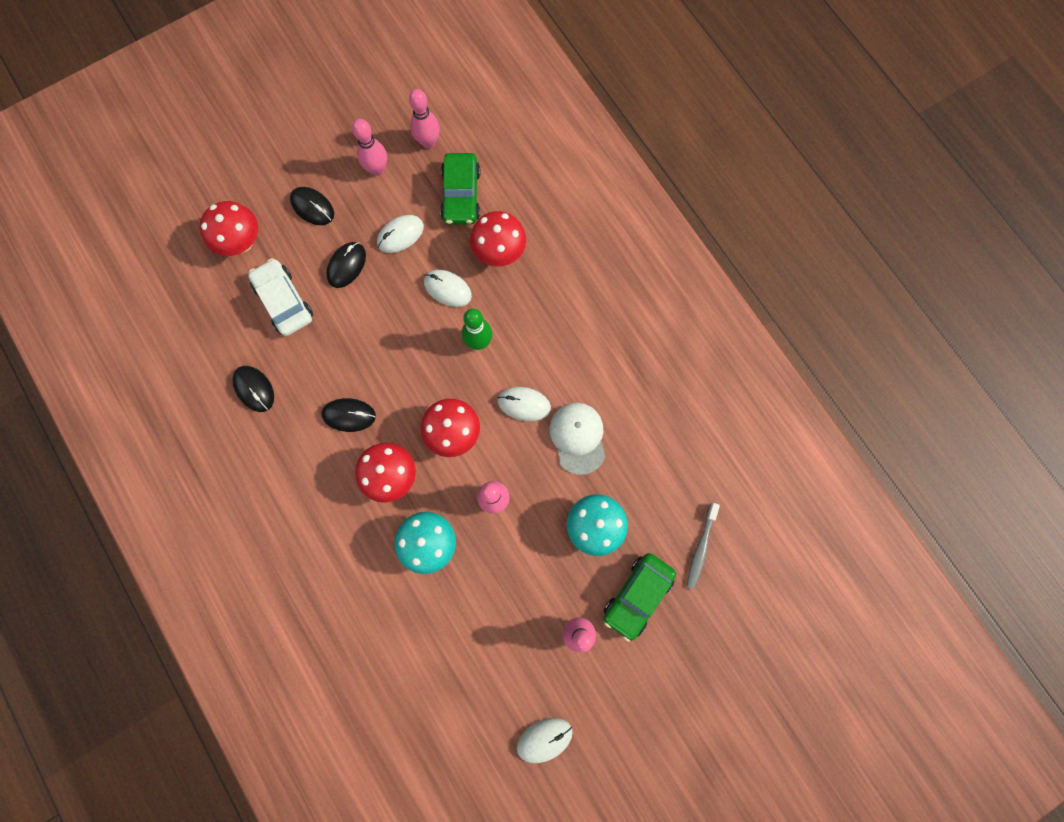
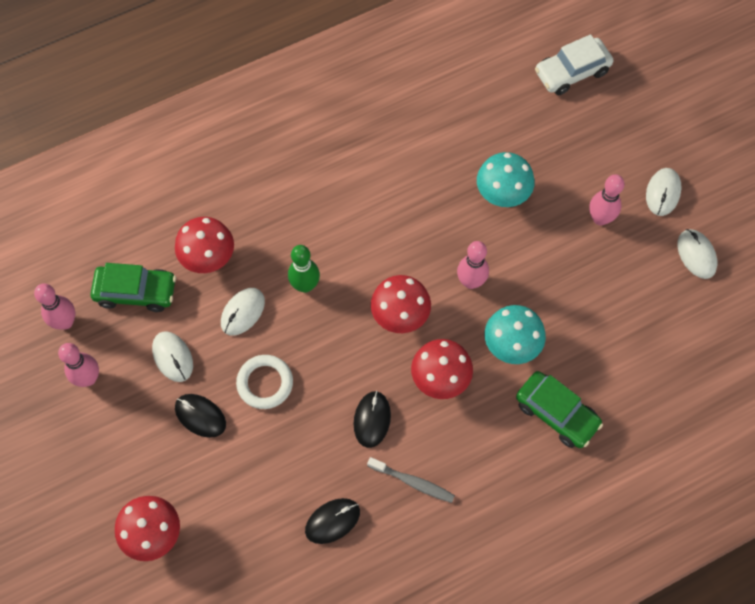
camera: 85 degrees left, 10 degrees down
(284, 301) = (233, 486): white car -> white car (572, 72)
(312, 207) = (123, 451): black mouse -> none
(380, 316) = (265, 383): none -> white ring
(524, 404) = (376, 247): white mouse -> white mouse (663, 193)
(578, 438) = (415, 201): white cap -> none
(637, 595) = (568, 165): green car -> green car (556, 413)
(700, 548) = (527, 108): grey toothbrush -> grey toothbrush (413, 482)

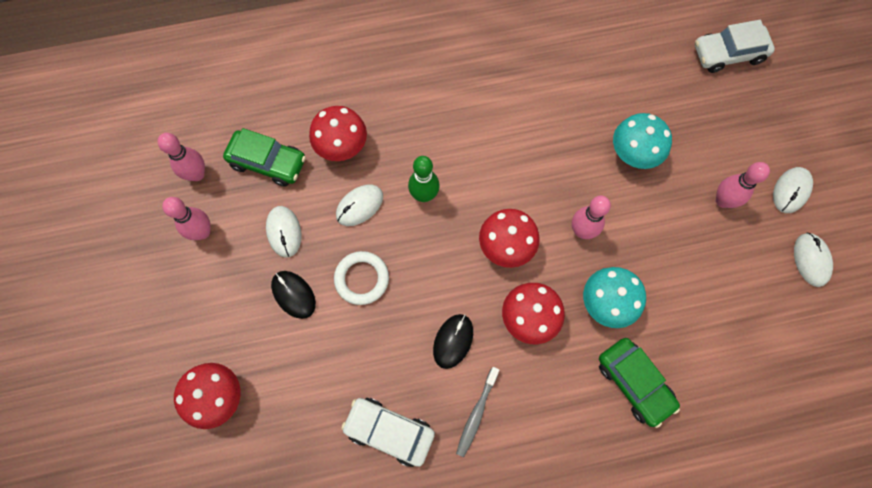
camera: 15 degrees right, 5 degrees up
(332, 521) = (389, 431): black mouse -> white car
(413, 482) = (476, 414): grey toothbrush -> grey toothbrush turned 75 degrees clockwise

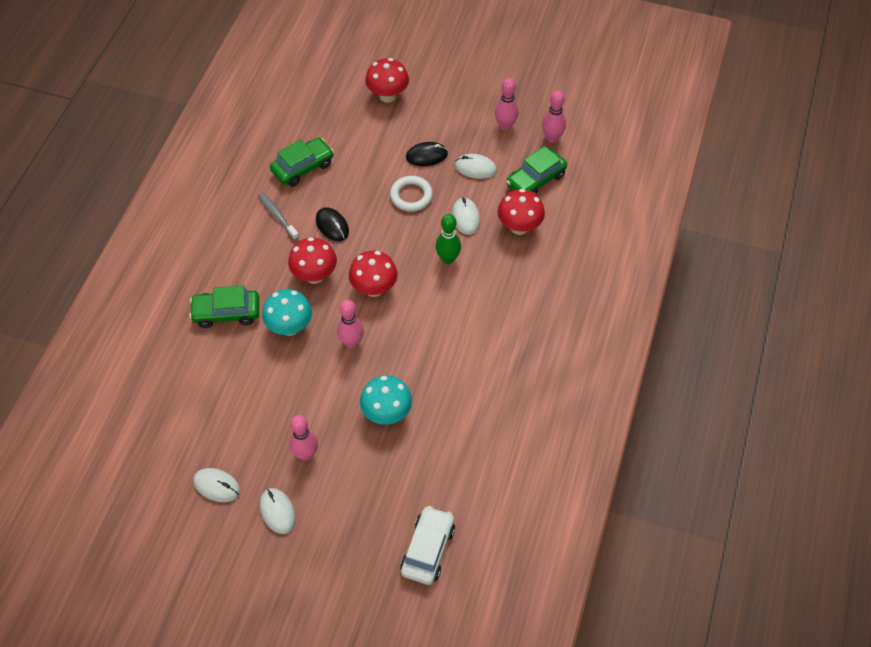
camera: 120 degrees right, 15 degrees down
(389, 431) = (303, 167): white car -> green car

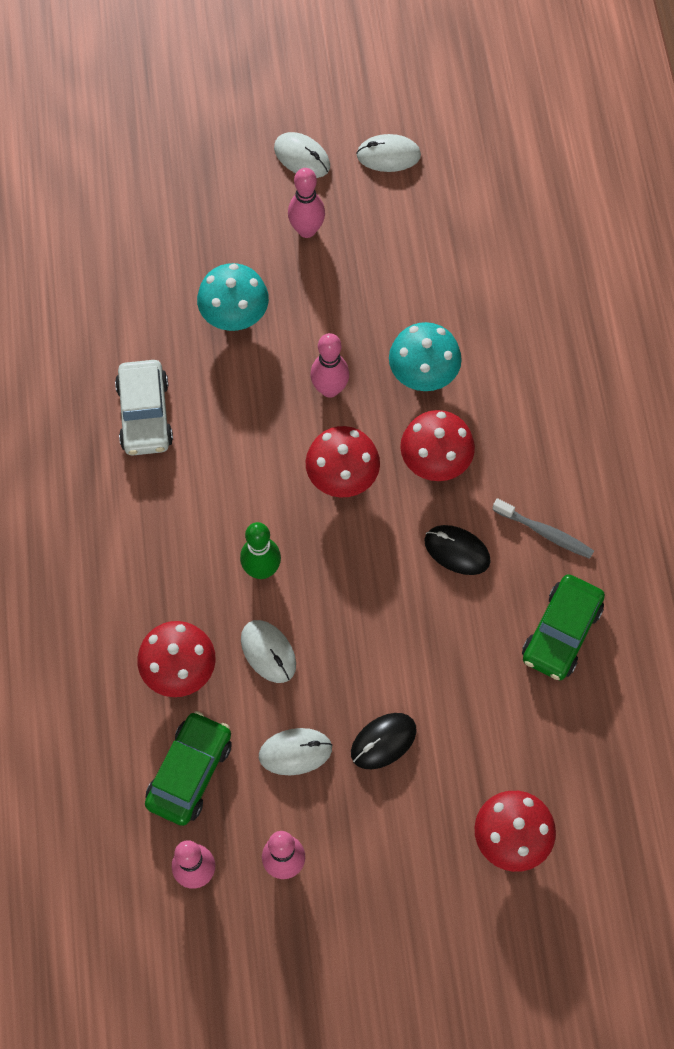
camera: 155 degrees right, 10 degrees up
(226, 313) = (518, 360): green car -> none
(411, 196) = (369, 654): white ring -> none
(428, 549) = (109, 187): white car -> white car (145, 415)

